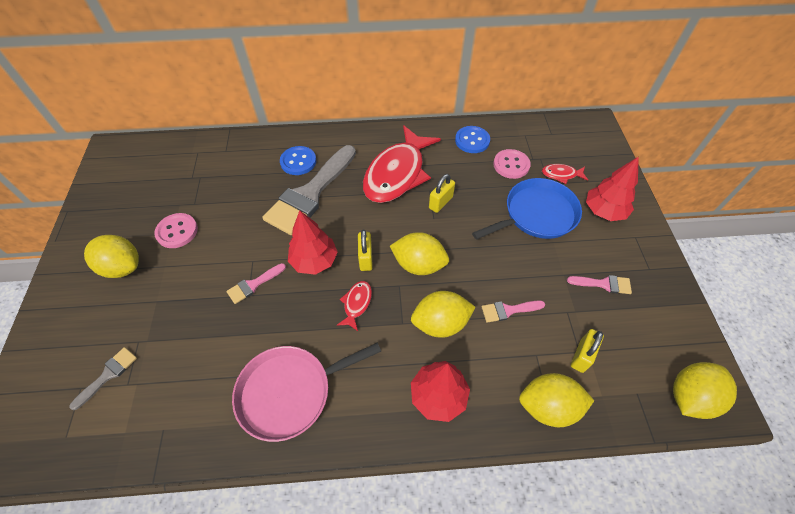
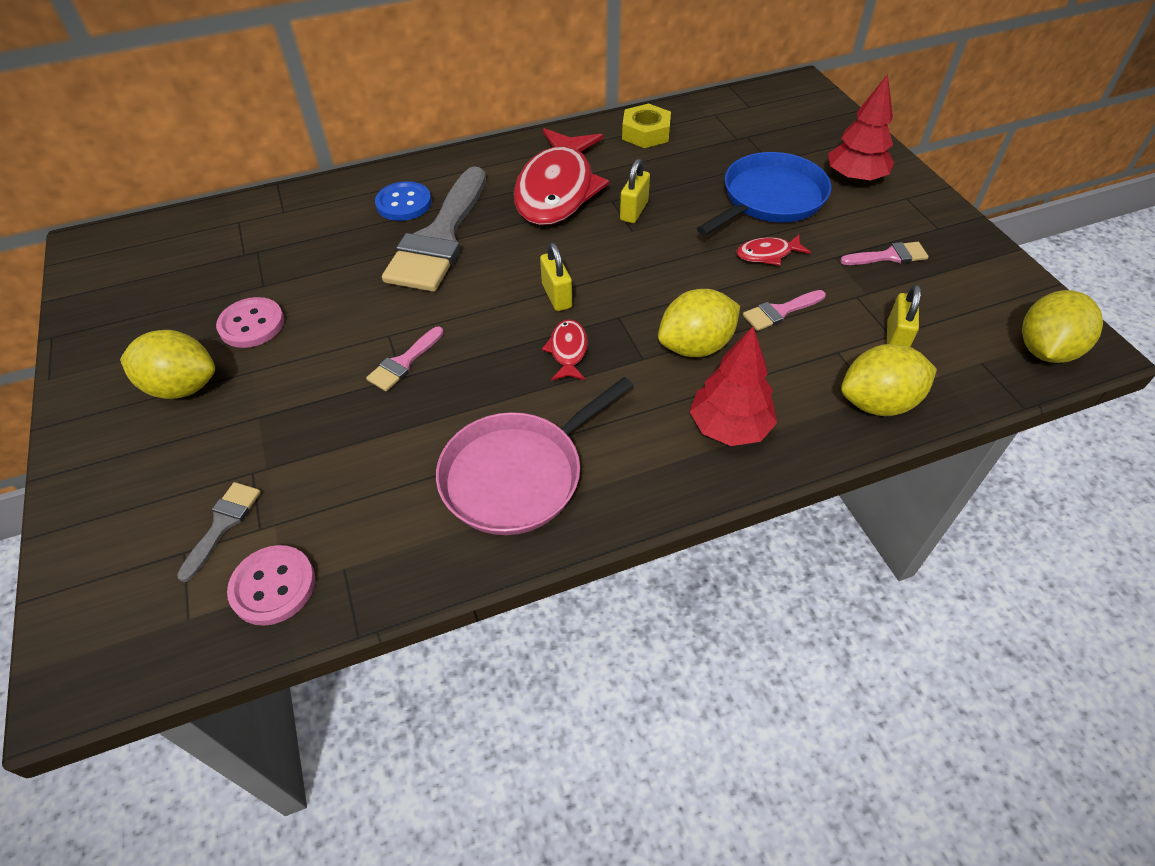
camera: 15 degrees left, 5 degrees down
(314, 261) = (483, 315): red tree -> none
(419, 264) = (635, 287): yellow lemon -> none
(472, 140) = (645, 133): blue button -> yellow nut
(511, 165) = (711, 150): pink button -> pink button (273, 586)
(561, 175) = (782, 149): red fish -> red fish (767, 254)

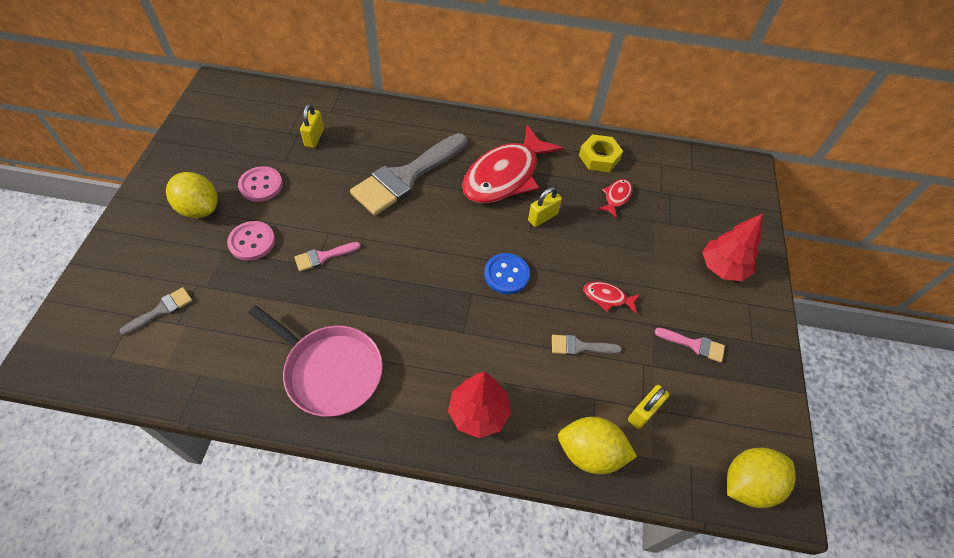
camera: 25 degrees right, 5 degrees up
(273, 586) = (160, 364): pink button -> pink button (252, 242)
(404, 203) = (403, 140): blue button -> blue button (506, 275)
(517, 475) = (330, 371): pink pan -> pink pan turned 135 degrees counterclockwise
(557, 296) = (445, 257): yellow padlock -> yellow padlock (314, 137)
(568, 351) = (422, 301): red fish -> red fish (616, 197)
(695, 346) = (503, 342): yellow lemon -> none
(770, 198) = (645, 254): blue pan -> none
(780, 312) = (579, 347): pink brush -> grey brush

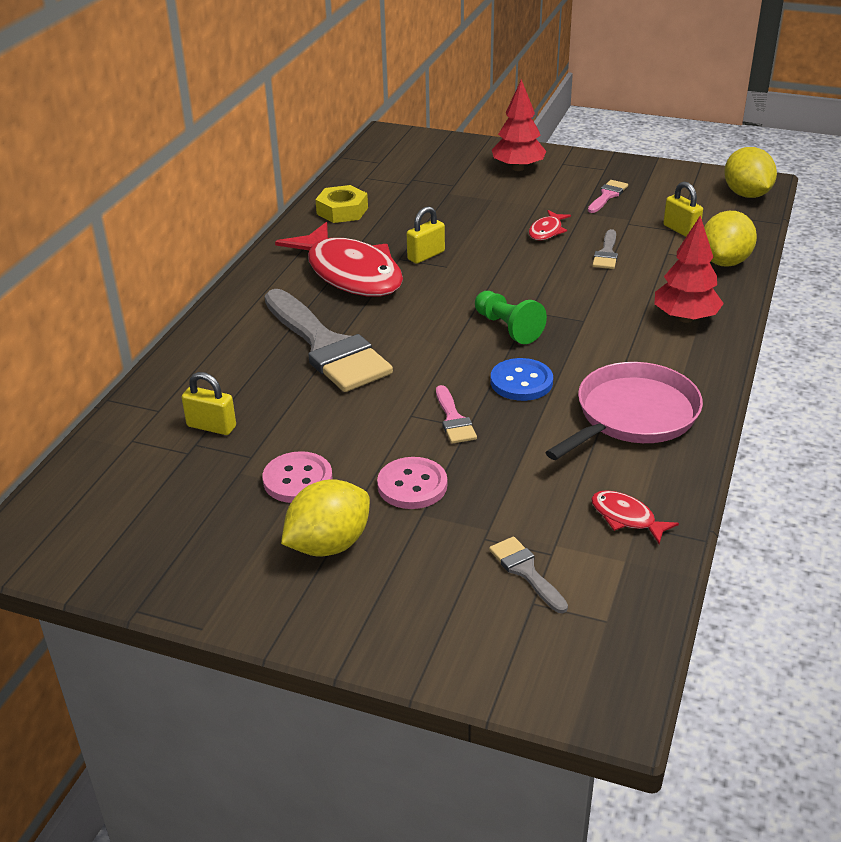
camera: 75 degrees left, 20 degrees down
(444, 280) = (507, 328): none -> green pawn
(506, 275) = (507, 286): blue button -> blue button (521, 382)
(543, 217) = (426, 255): yellow padlock -> yellow padlock turned 75 degrees clockwise
(616, 197) = (408, 209): red fish -> red fish (626, 518)

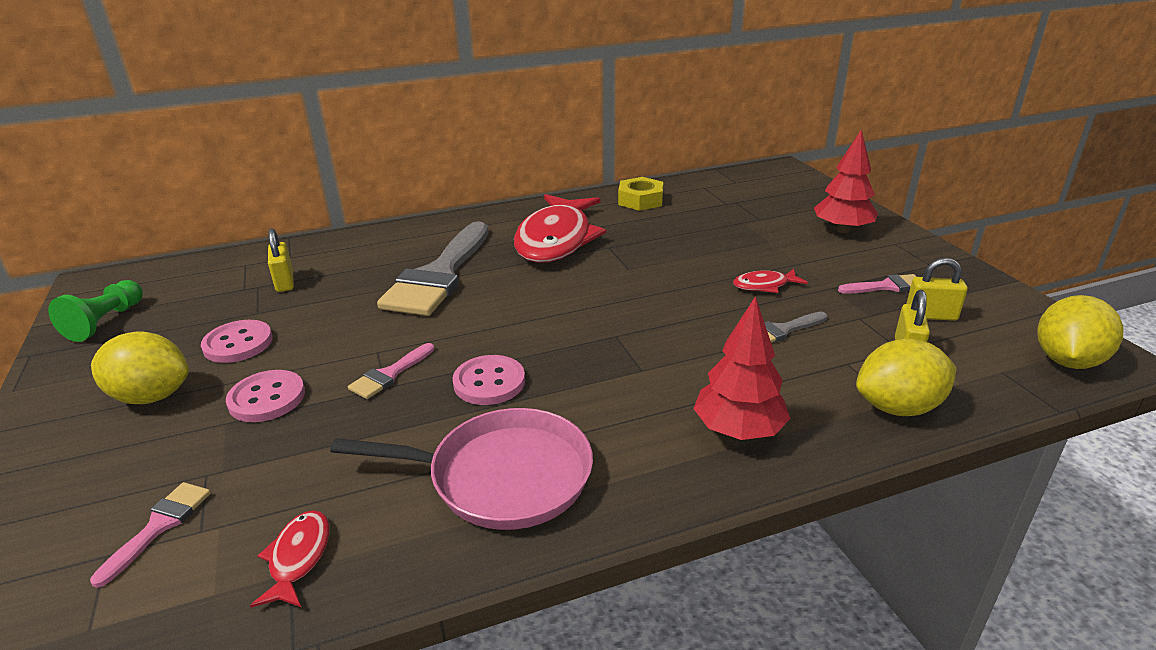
camera: 50 degrees right, 5 degrees down
(426, 255) = (630, 254): yellow padlock -> yellow padlock (931, 315)
(507, 328) = (571, 337): green pawn -> green pawn (106, 322)
(521, 382) = (489, 382): blue button -> pink button
(525, 571) = (159, 526): grey brush -> pink brush

